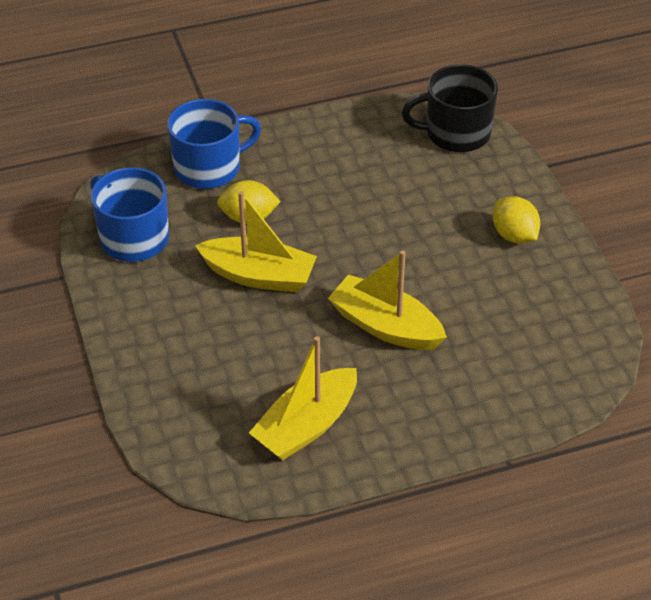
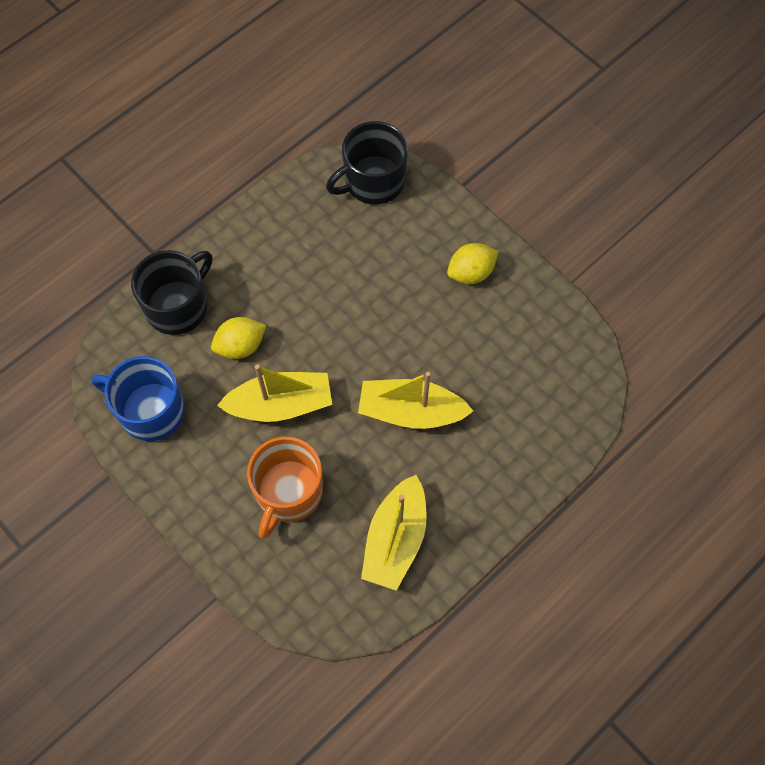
camera: 25 degrees left, 20 degrees up
(209, 168) = (178, 306): blue mug -> black mug
(223, 348) = (288, 492): none -> orange mug
(514, 235) = (471, 273): yellow lemon -> yellow lemon turned 60 degrees counterclockwise

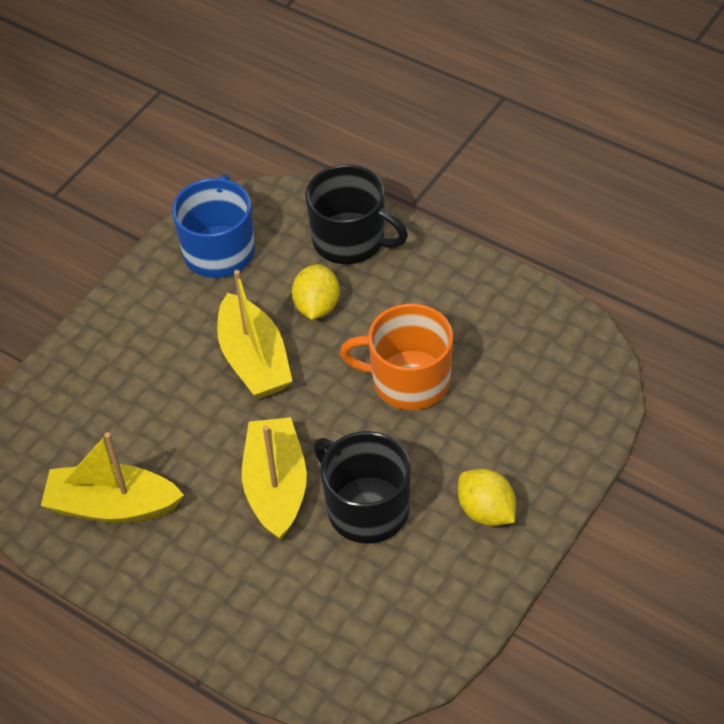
camera: 80 degrees right, 15 degrees down
(240, 346) = (317, 306): yellow lemon -> yellow lemon turned 45 degrees clockwise
(288, 492) = (150, 393): orange mug -> orange mug (409, 380)
(373, 181) = (582, 379): black mug -> black mug (366, 508)

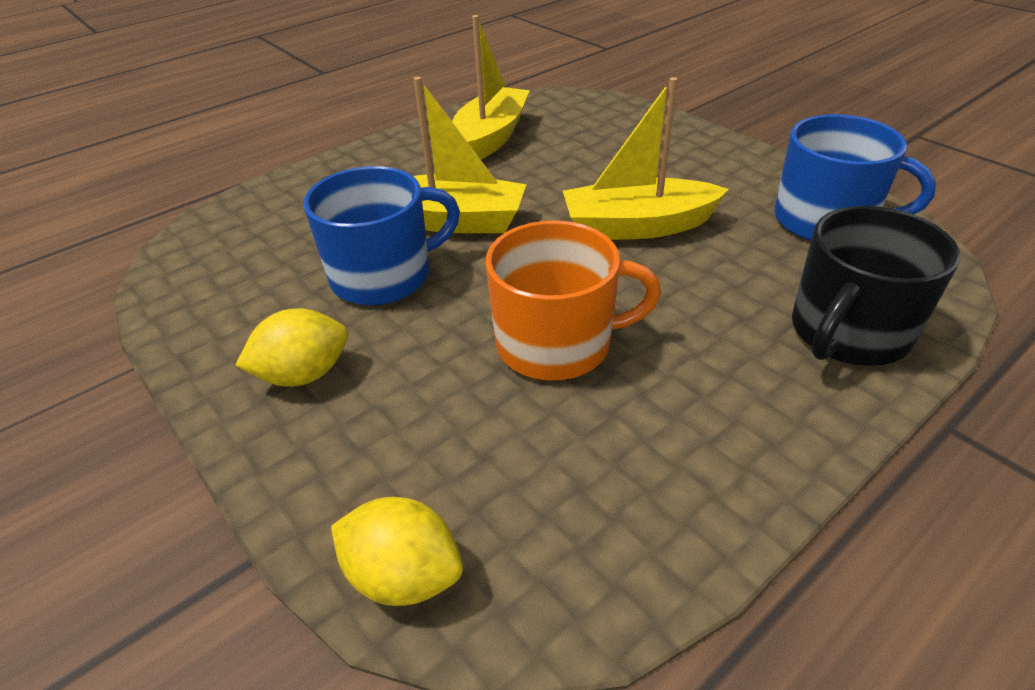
camera: 105 degrees right, 10 degrees down
(317, 306) = (715, 283): yellow lemon -> yellow lemon (404, 575)
(366, 508) = (384, 276): black mug -> blue mug
(409, 380) = (557, 343): orange mug -> orange mug turned 60 degrees clockwise

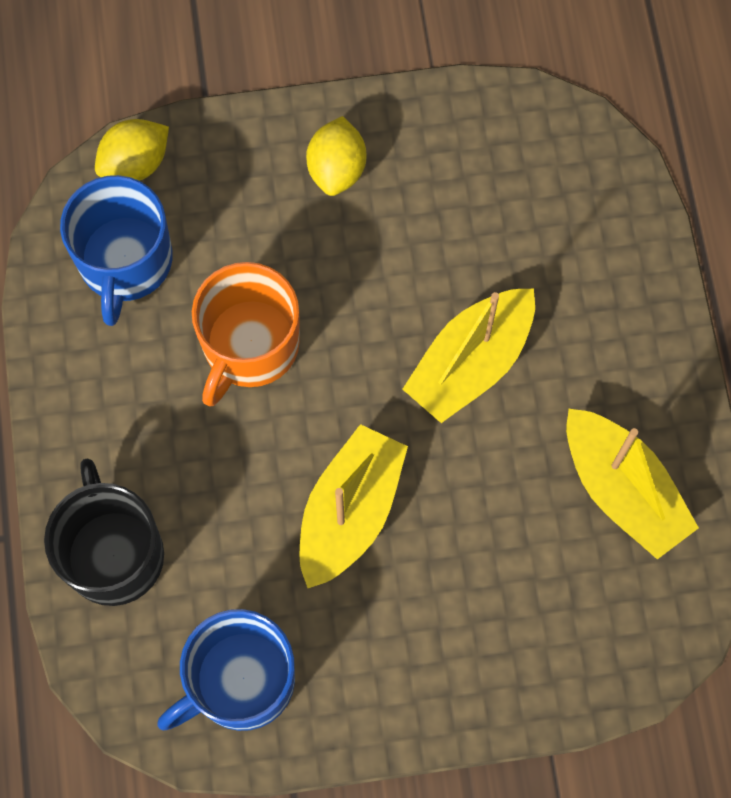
camera: 120 degrees right, 30 degrees up
(384, 276) = (422, 268): blue mug -> blue mug (125, 262)

